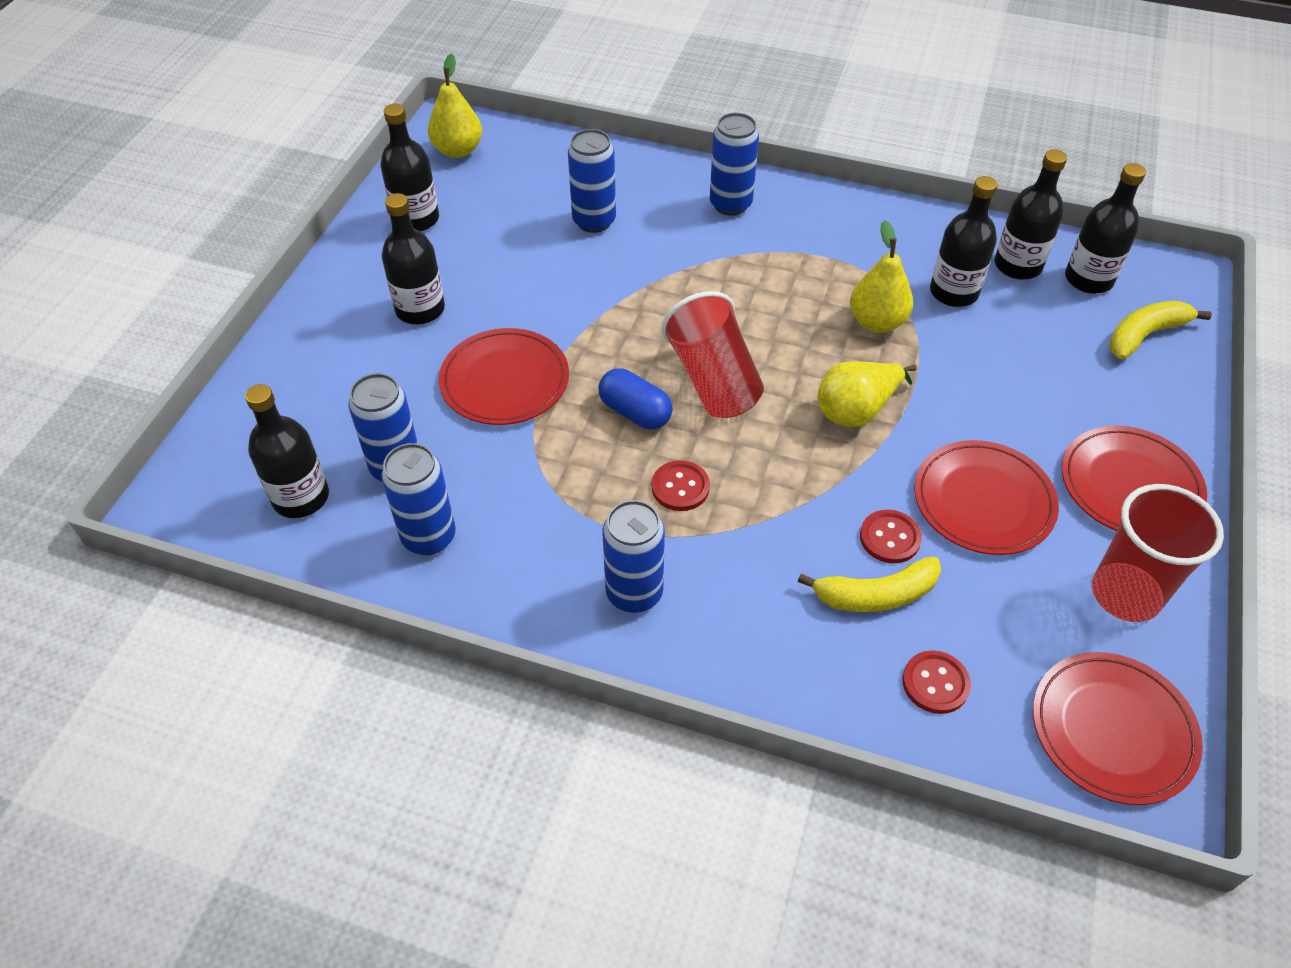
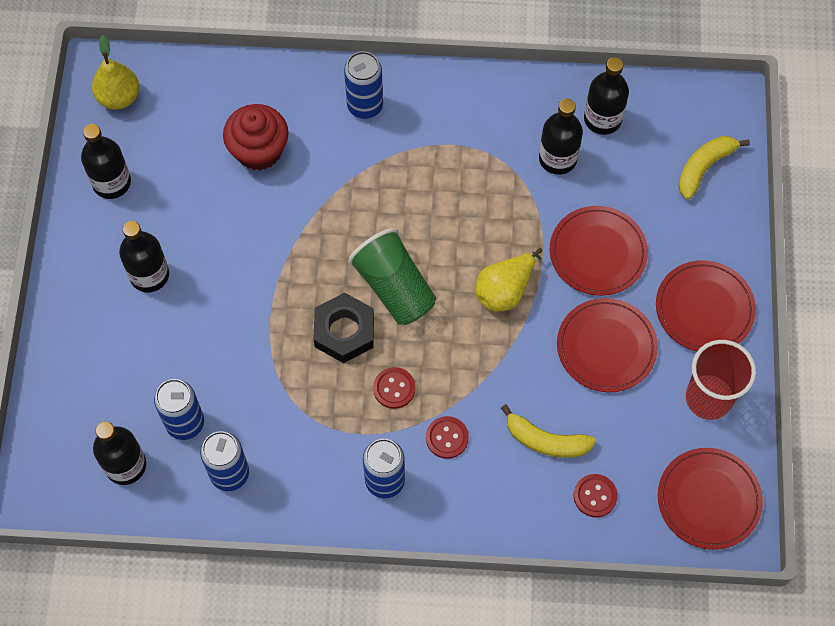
camera: 15 degrees left, 15 degrees up
(505, 381) = (238, 327): red plate -> red plate (597, 253)
(594, 221) = (259, 150): blue can -> red cupcake
(635, 412) = (344, 331): blue capsule -> black nut
(713, 380) = (394, 288): red cup -> green cup
(876, 595) = (546, 441): yellow banana -> yellow banana turned 45 degrees clockwise
(877, 322) = (504, 202): yellow pear -> none
(890, 538) = (547, 393): red button -> red button (447, 438)
(1088, 279) = (658, 121): black bottle -> none

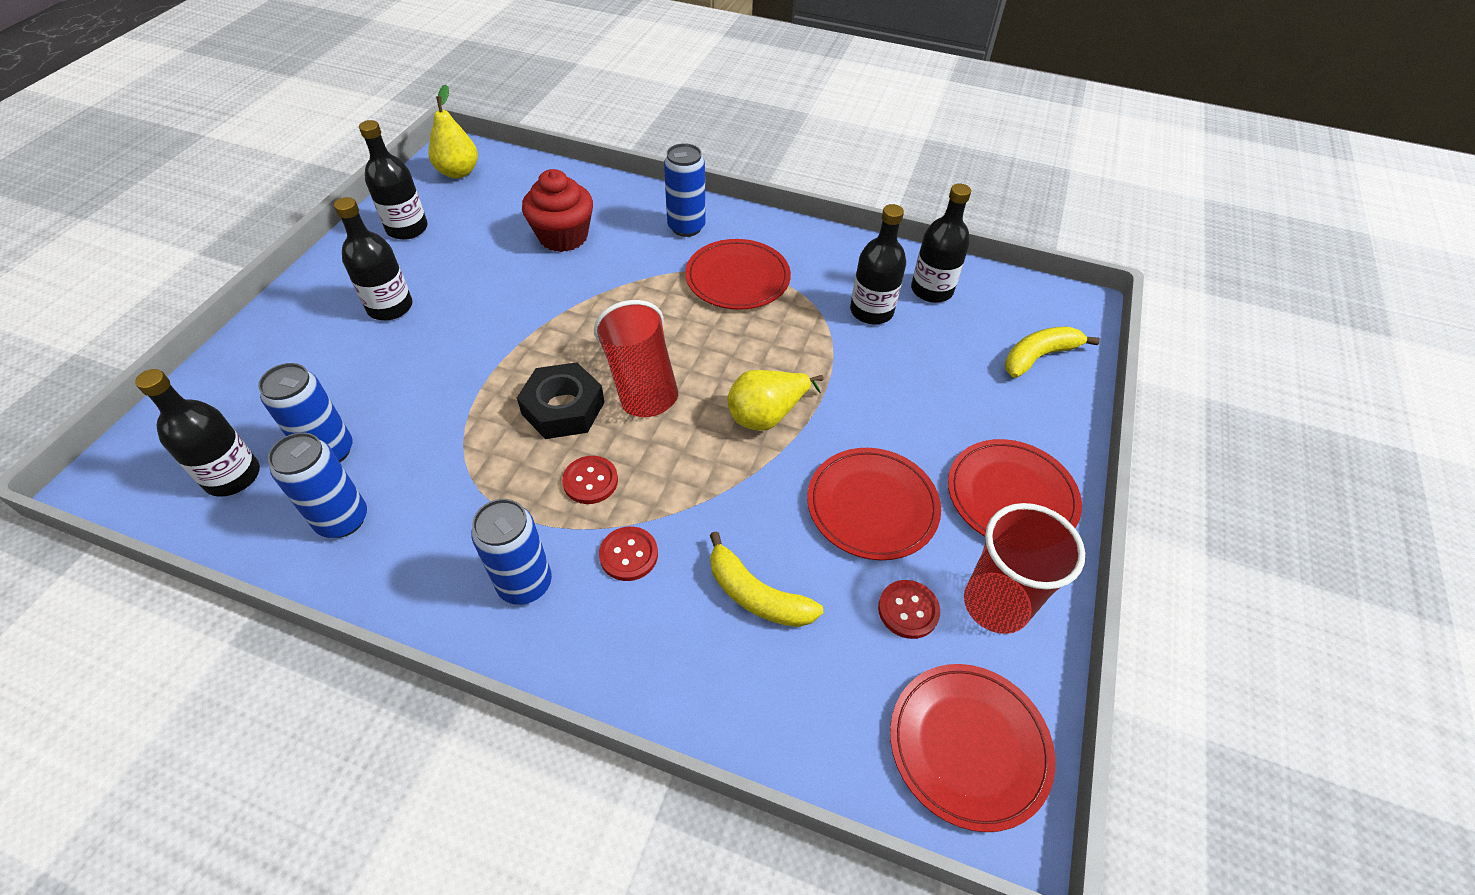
camera: 15 degrees right, 15 degrees down
(394, 288) = (641, 381): green cup -> red cup
(595, 496) = (800, 689): red button -> red button (908, 610)
(597, 253) = (890, 406): red plate -> red plate (737, 278)

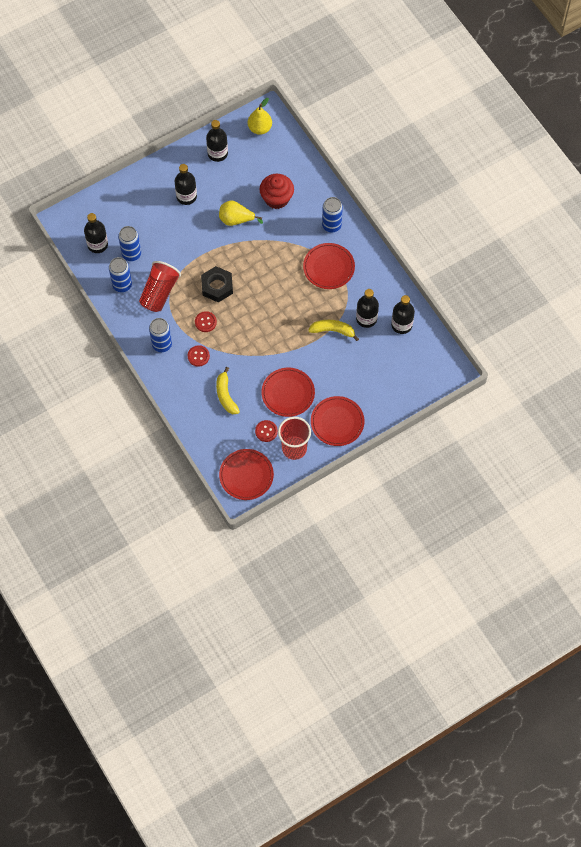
camera: 40 degrees right, 15 degrees up
(641, 381) = (252, 293): red cup -> red cup (159, 292)
(767, 415) = (284, 337): yellow pear -> yellow pear (236, 220)
(1038, 356) = (409, 381): yellow banana -> yellow banana (333, 330)

